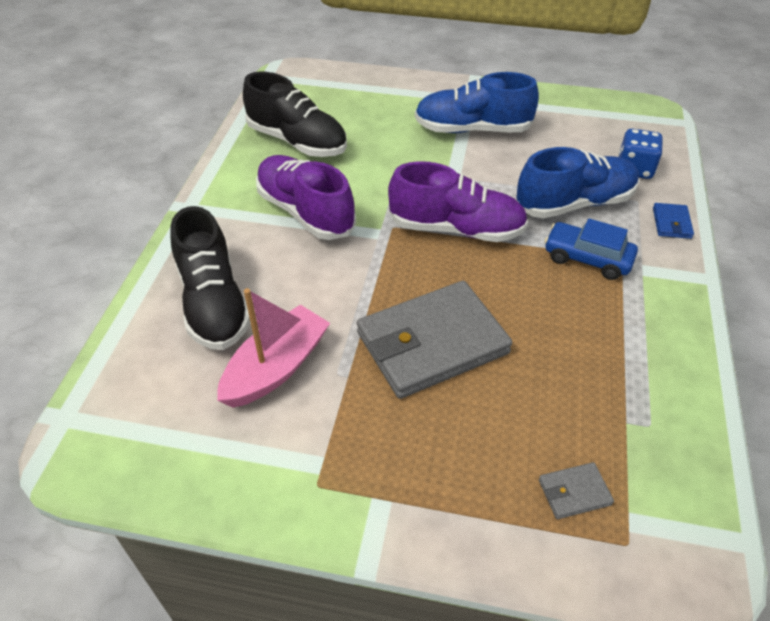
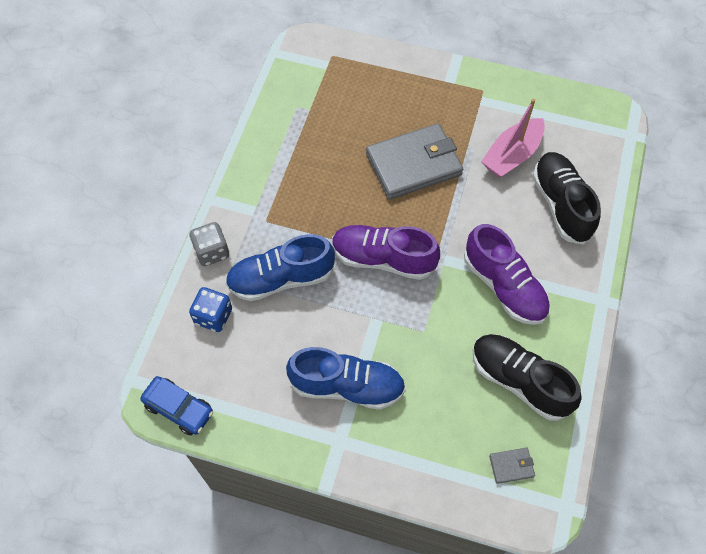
camera: 175 degrees left, 15 degrees up
(574, 492) = (350, 78): grey wallet -> grey wallet (511, 466)
(587, 258) = (290, 223): blue car -> blue car (179, 408)
(671, 223) = (212, 252): blue wallet -> grey dice

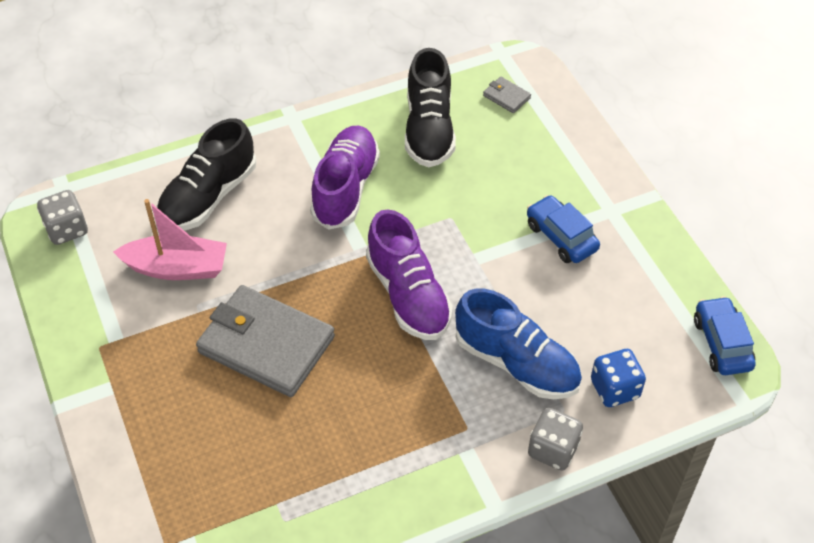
camera: 130 degrees left, 10 degrees down
(347, 386) = (561, 237): blue shoe -> blue car
(591, 119) = (67, 229): none -> grey dice

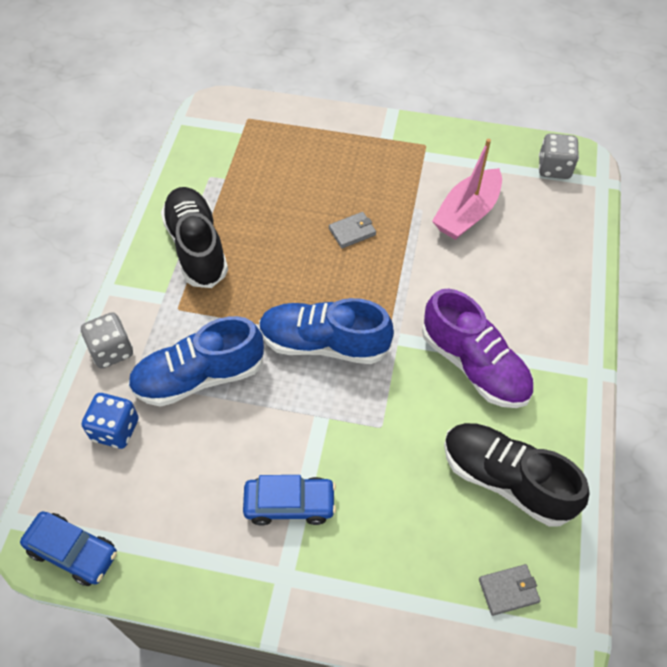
camera: 125 degrees right, 5 degrees up
(208, 196) = (531, 265): black shoe -> black shoe (197, 247)
(266, 344) = (352, 232): grey wallet -> grey wallet, size x0.41
(408, 295) = (324, 343): purple shoe -> blue shoe

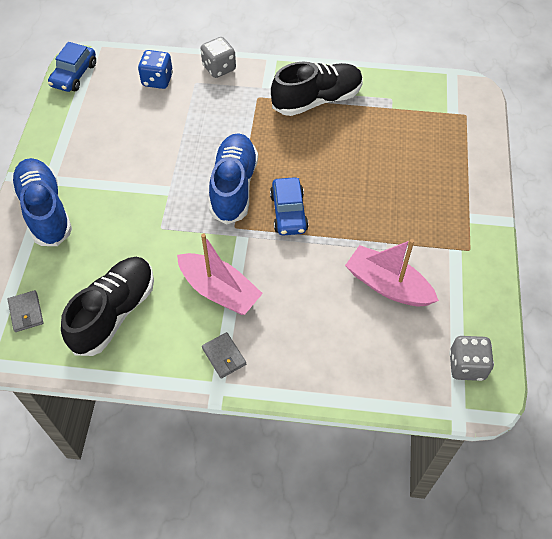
camera: 85 degrees right, 0 degrees up
(199, 377) = (200, 117): blue shoe -> blue shoe (45, 210)
(290, 504) = (100, 177): blue car -> blue car (288, 212)
(352, 232) = (350, 198): grey wallet -> grey wallet (224, 356)
(474, 365) = (219, 291): purple shoe -> pink boat

